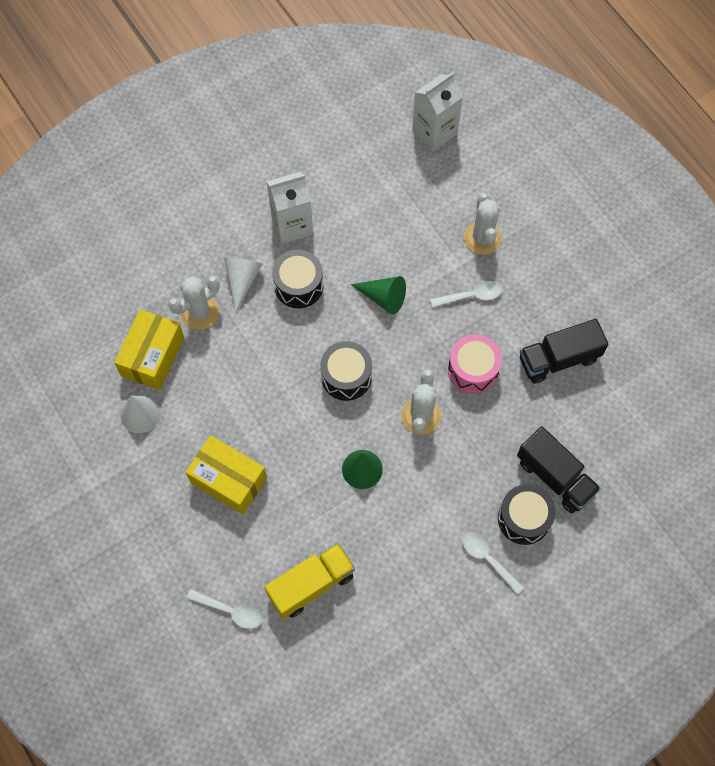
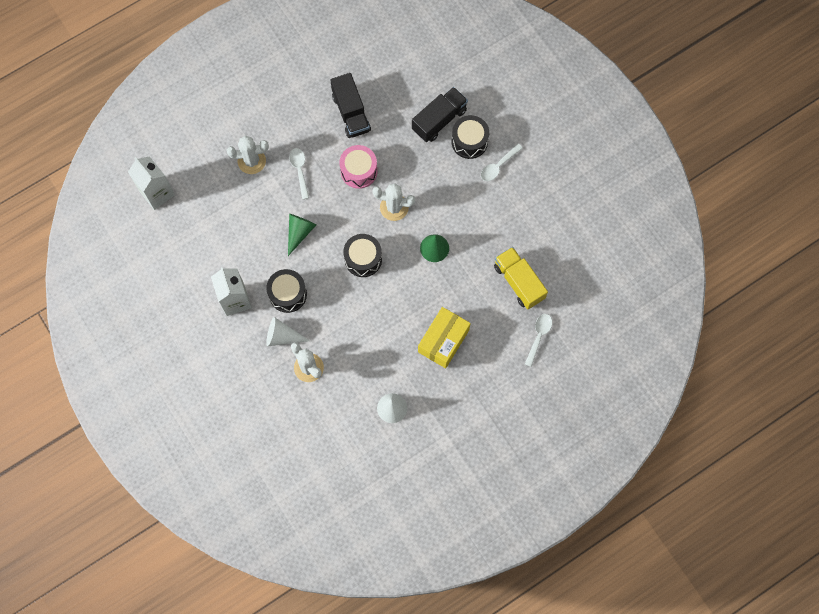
camera: 90 degrees left, 5 degrees up
(152, 356) = (345, 401): yellow box -> none

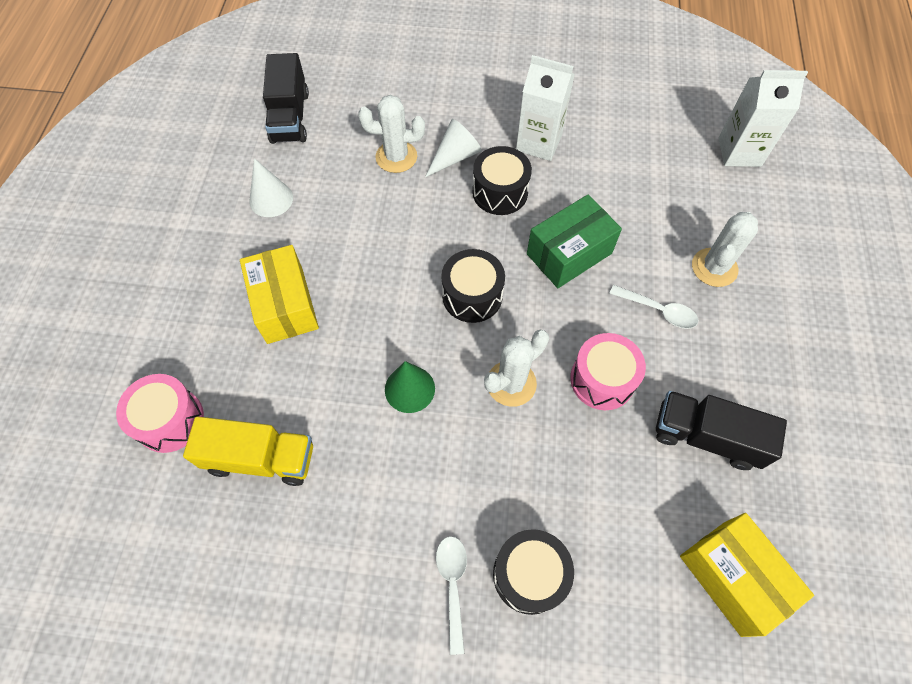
camera: 130 degrees right, 10 degrees down
(299, 232) = (569, 253): green cone -> green box
(405, 70) = (732, 577): none -> yellow box
(439, 120) = (602, 557): black truck -> black truck (290, 117)
(538, 336) = (170, 420): white spoon -> pink drum

